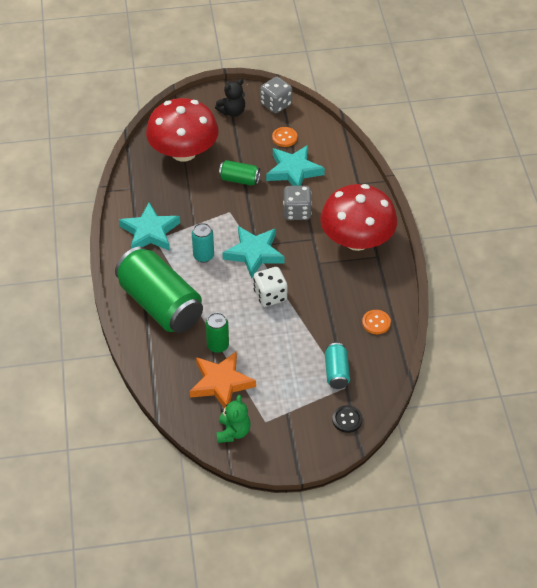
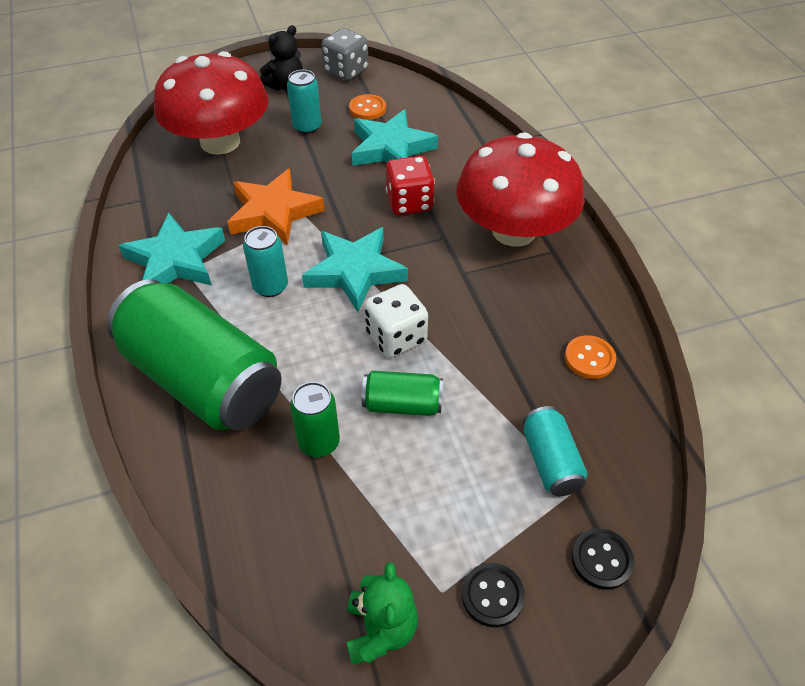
camera: 10 degrees left, 0 degrees up
(221, 383) = (337, 519): orange star -> orange star (273, 212)
(239, 179) = (311, 168): green can -> green can (402, 404)
(242, 147) = (307, 127): none -> turquoise can
(289, 426) = (492, 595): none -> black button
(297, 212) = (409, 202): grey dice -> red dice

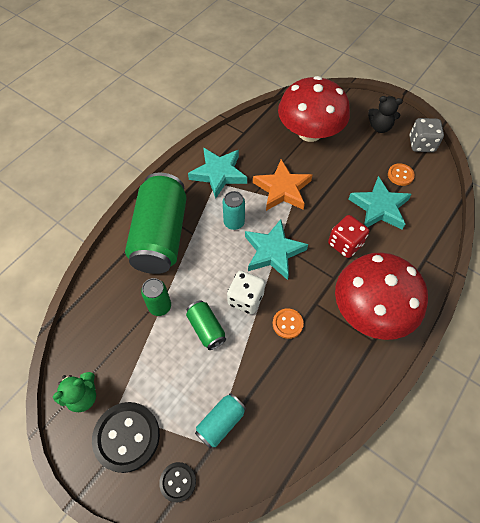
camera: 55 degrees right, 10 degrees up
(307, 127) = (357, 159): turquoise can -> none
(492, 595) = (127, 437): black button -> black button, size x1.89
(589, 358) = (306, 406): orange button -> orange button (287, 324)

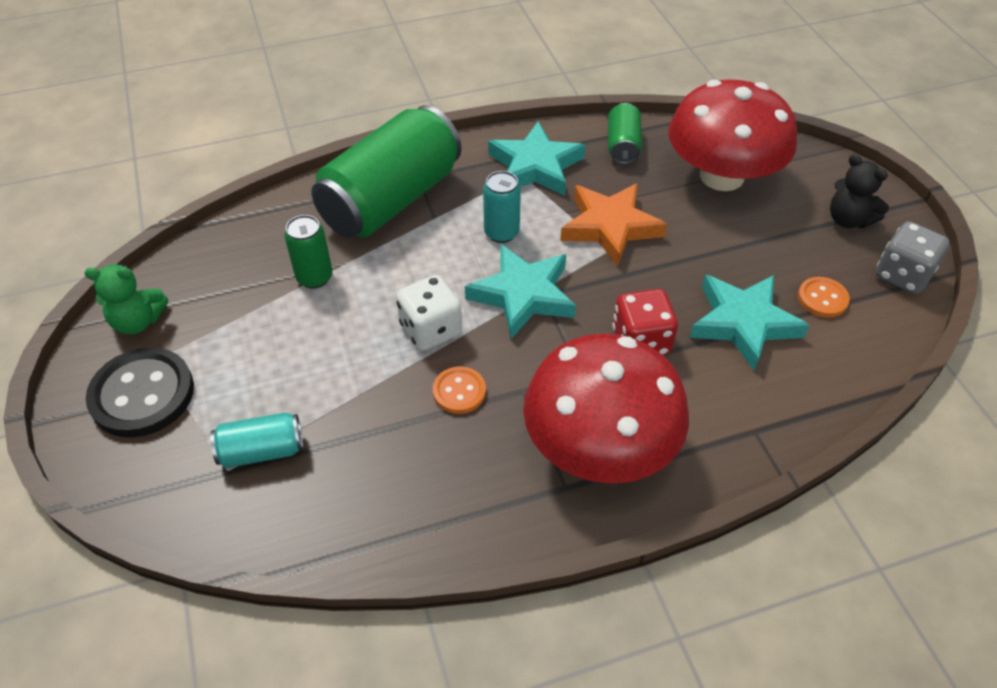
camera: 35 degrees right, 10 degrees down
(178, 482) = (150, 481): black button -> none
(206, 328) = (347, 334): green can -> green can (623, 145)

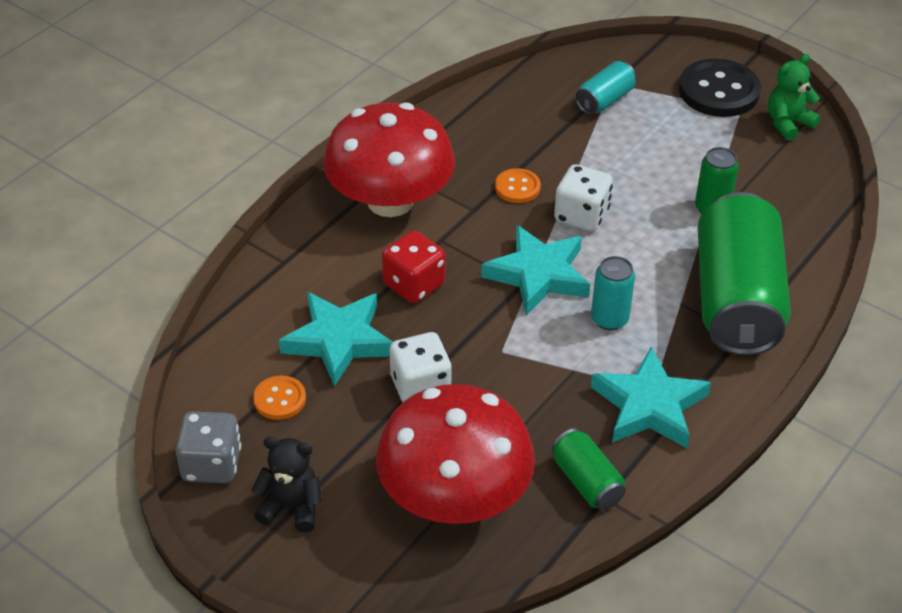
camera: 145 degrees right, 5 degrees down
(610, 227) = (520, 375): orange star -> none
(696, 254) = (420, 386): none -> white dice

